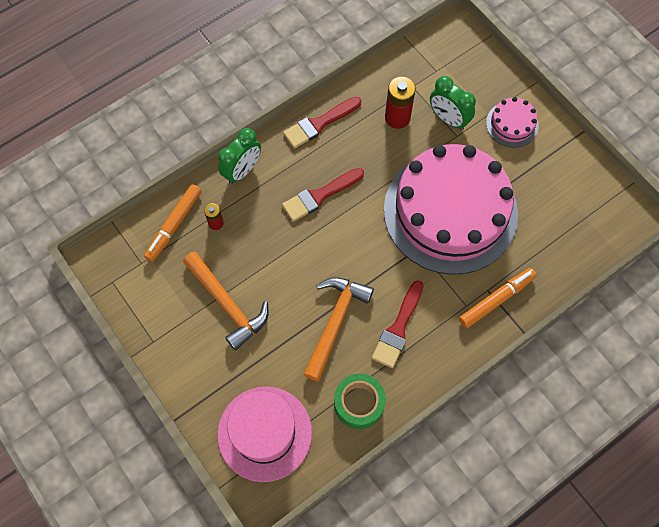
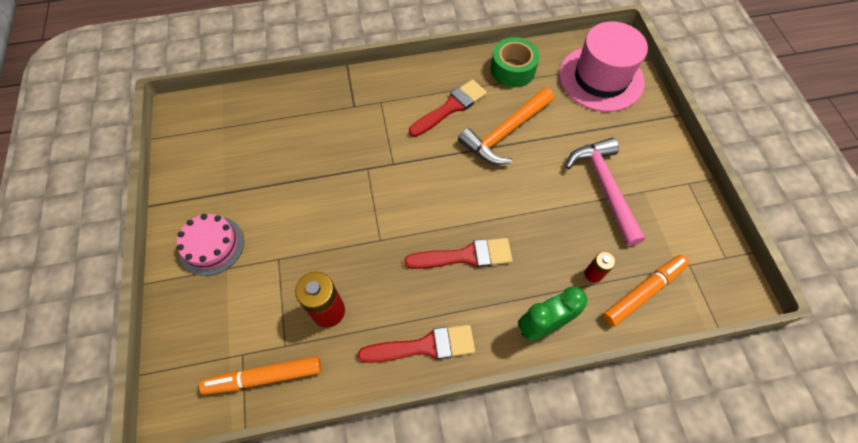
camera: 155 degrees left, 5 degrees down
(227, 304) = (604, 187): orange hammer -> pink hammer
(448, 119) = (273, 282): green clock -> none
(450, 211) = (340, 183): pink cake -> none
(496, 300) = (352, 96): orange marker -> orange marker (264, 377)

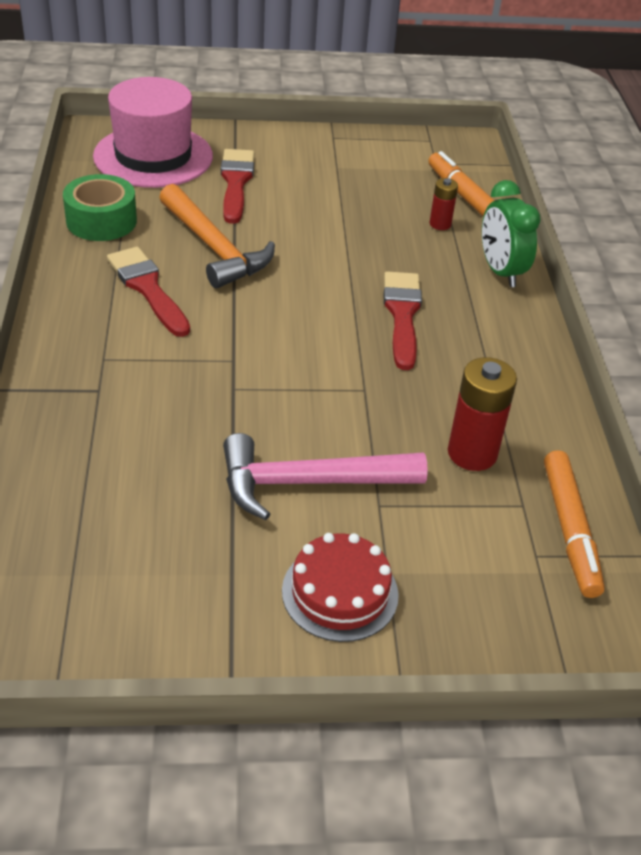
camera: 85 degrees left, 20 degrees down
(211, 245) = (340, 592): pink cake -> red cake
(424, 346) = (525, 368): red brush -> red brush (236, 182)
(604, 187) = (324, 191): pink hammer -> pink hammer (309, 483)

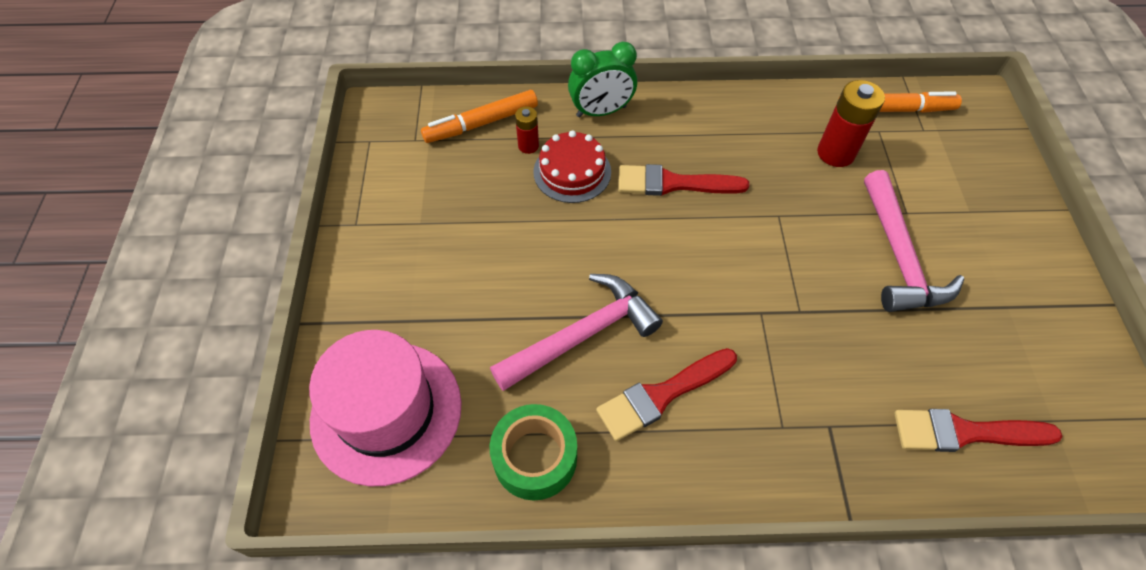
camera: 85 degrees left, 15 degrees up
(214, 248) = (582, 335): orange hammer -> pink hammer
(236, 182) = (450, 318): red brush -> red brush (965, 432)
(340, 592) = (999, 239): red cake -> red cake (572, 172)

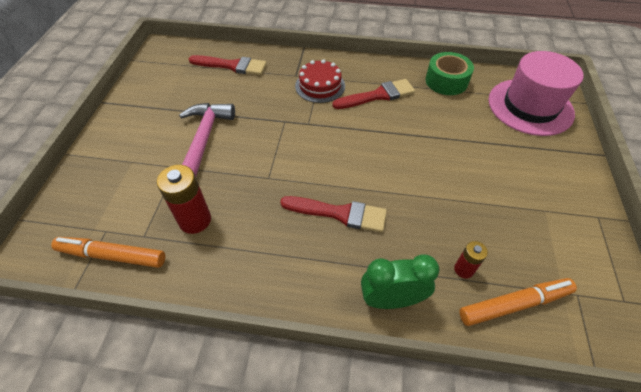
camera: 170 degrees left, 5 degrees down
(572, 172) = (423, 236): red cake -> red cake (320, 86)
(582, 335) = (420, 126): pink hammer -> none

